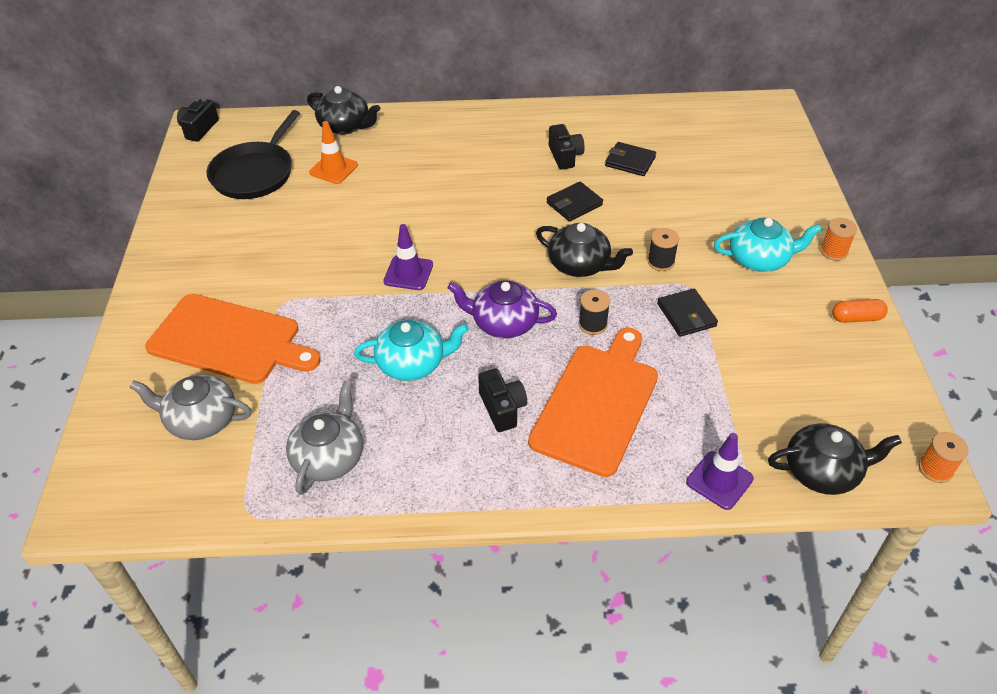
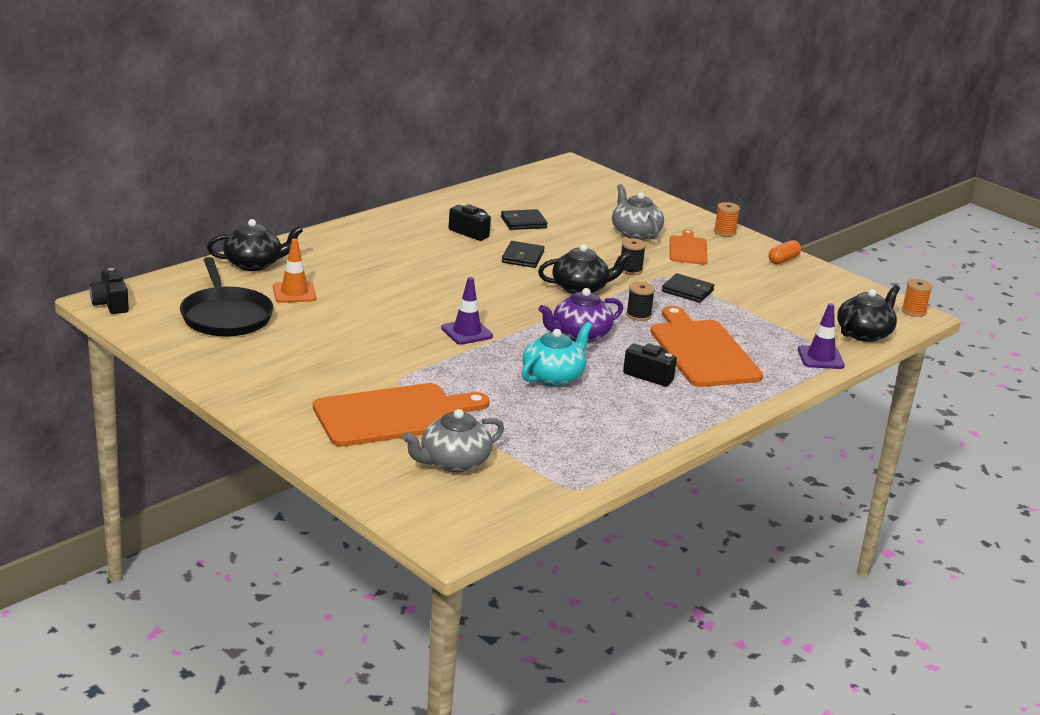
camera: 45 degrees left, 20 degrees down
(329, 457) = (579, 442): grey teapot -> grey teapot (635, 233)
(759, 259) = (688, 249): turquoise teapot -> orange cutting board

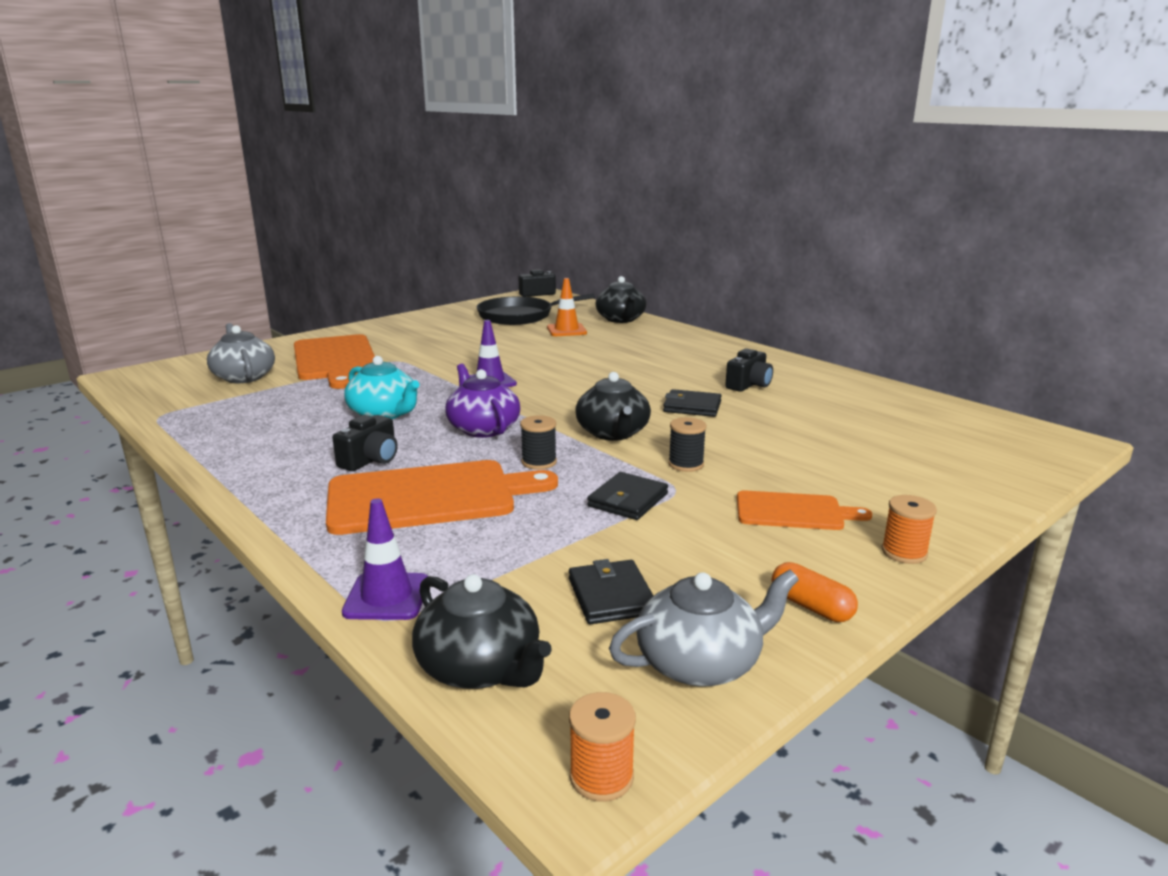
camera: 95 degrees right, 5 degrees down
(523, 222) = (803, 409): black wallet -> black wallet (611, 596)
(635, 233) = (829, 474): grey teapot -> grey teapot (700, 662)

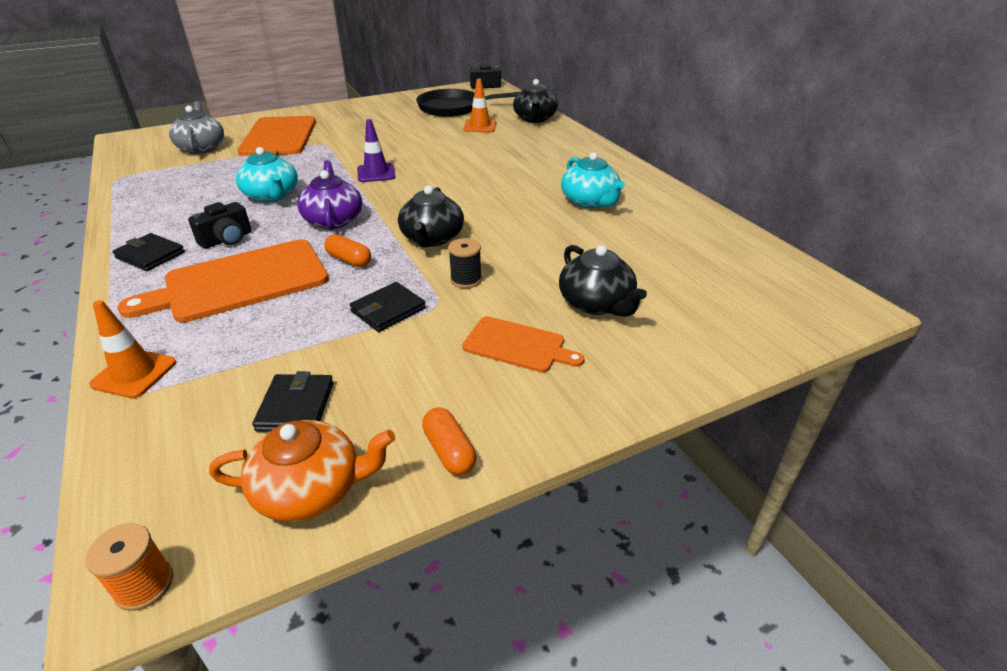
camera: 15 degrees right, 15 degrees up
(387, 597) = (134, 373): purple traffic cone -> orange traffic cone
(429, 497) = (240, 282): orange cutting board -> orange cutting board turned 150 degrees clockwise
(480, 667) = (144, 455): black teapot -> black teapot (596, 303)
(539, 462) = (349, 260): black spool -> orange capsule
(692, 407) = (521, 219): black wallet -> black wallet (150, 255)
(700, 662) = (310, 489): grey teapot -> orange teapot
(749, 385) = (590, 201): black camera -> turquoise teapot
(904, 552) = (580, 408): orange spool -> none

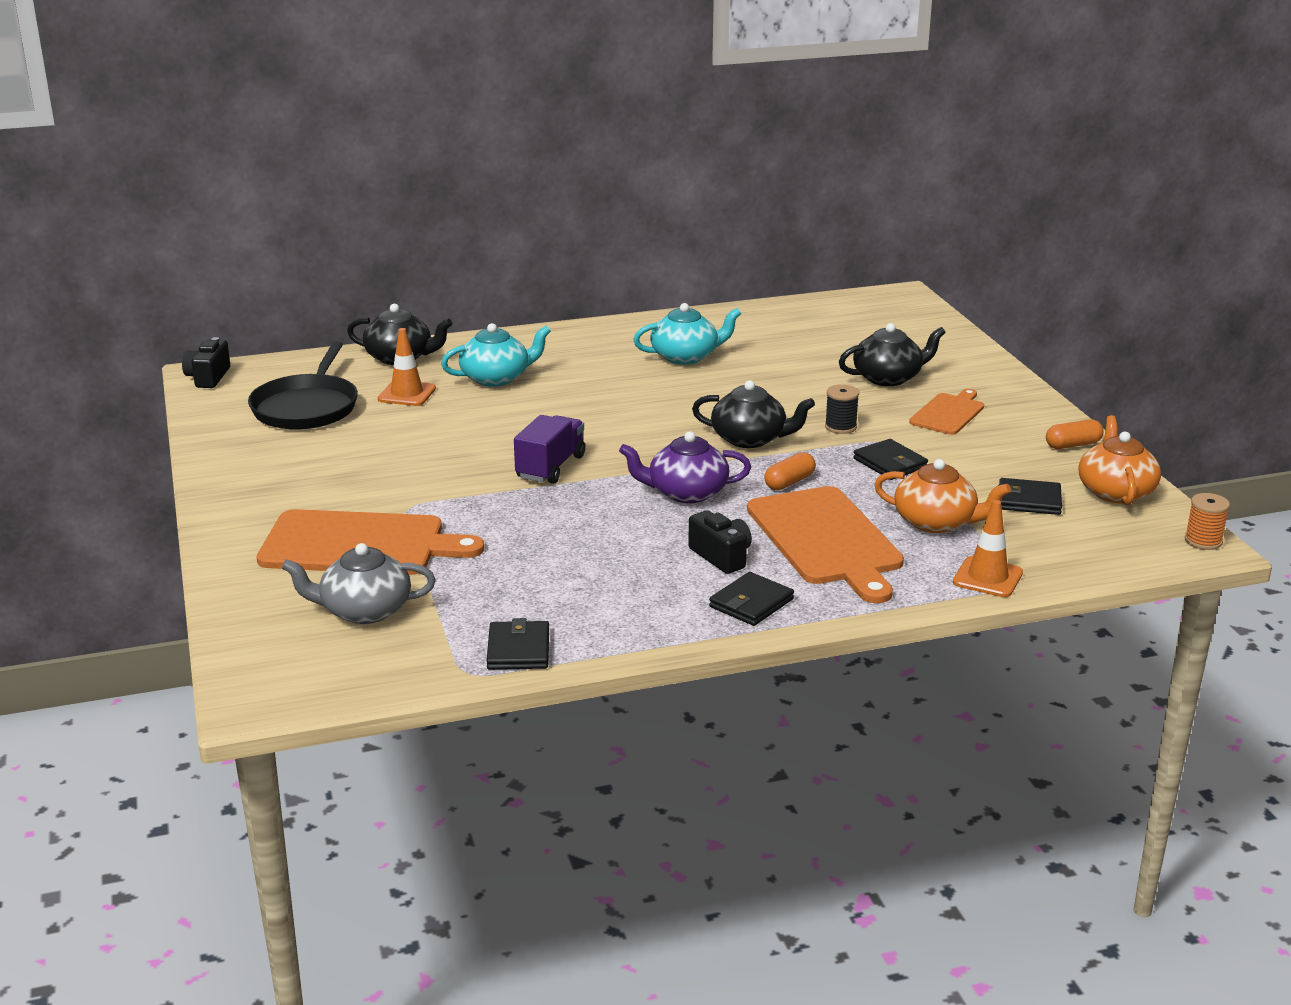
camera: 80 degrees left, 10 degrees down
(134, 187) = (518, 650): none -> black wallet
(258, 340) = (936, 522): none -> orange teapot
(272, 195) = (596, 536): turquoise teapot -> turquoise teapot (496, 378)
(376, 173) = (550, 467): purple traffic cone -> purple truck

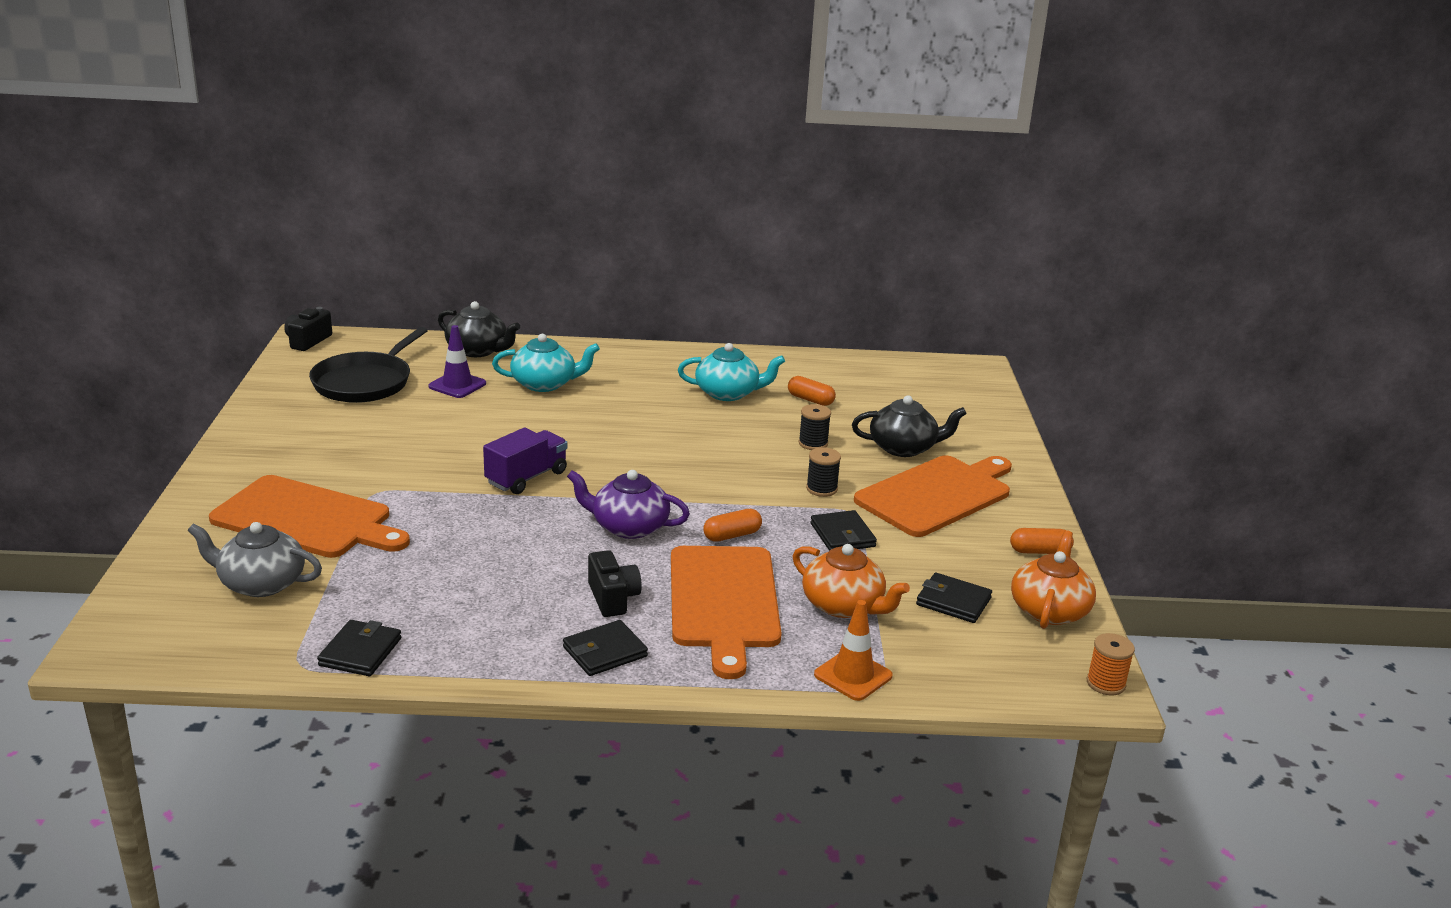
camera: 15 degrees right, 0 degrees up
(407, 394) = (457, 385): orange traffic cone -> purple traffic cone
(750, 439) = (727, 485): black teapot -> none
(769, 350) = (810, 400): none -> orange capsule
(802, 388) = (813, 443): none -> black spool
(948, 413) = (937, 494): orange cutting board -> orange cutting board, size x1.81

